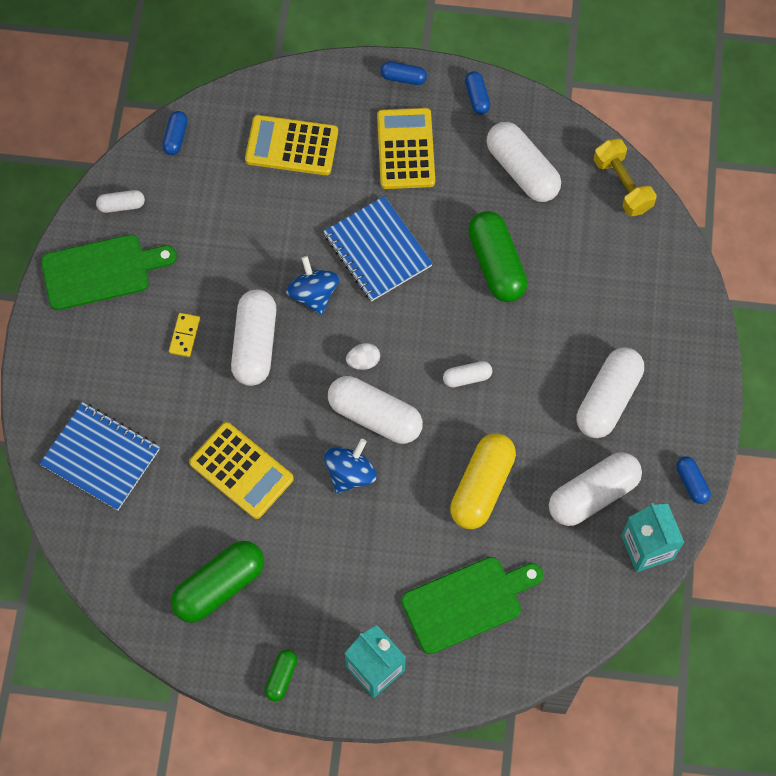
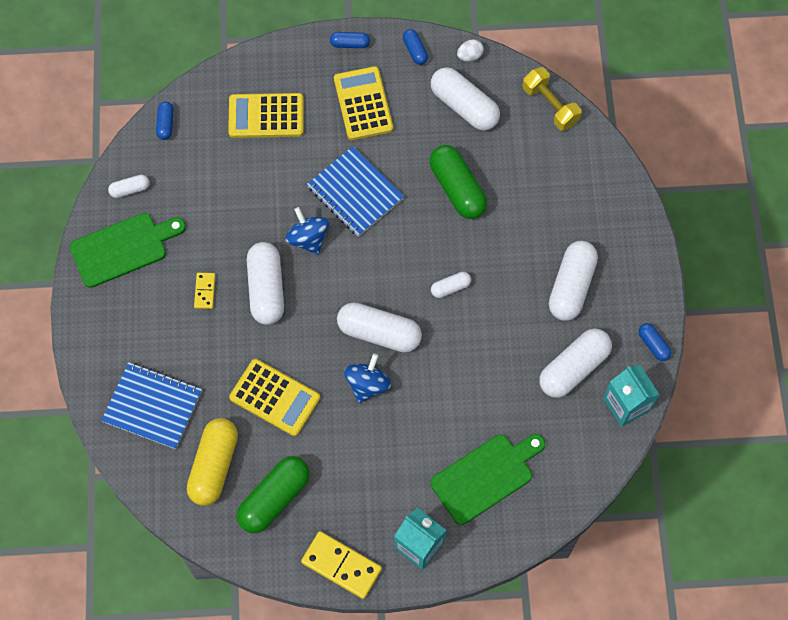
camera: 10 degrees left, 0 degrees up
(281, 677) = (341, 566): green capsule -> yellow domino
(363, 361) = (361, 288): white egg -> white egg (470, 56)
(482, 487) = (480, 377): yellow capsule -> yellow capsule (214, 466)

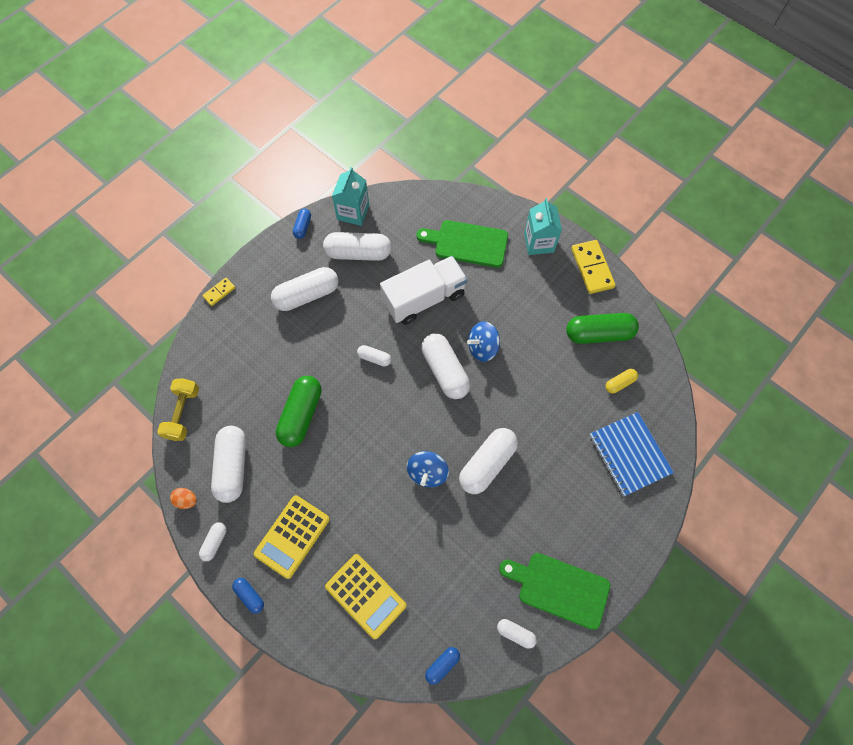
camera: 135 degrees left, 0 degrees up
(205, 291) = (529, 501): yellow domino -> yellow domino (219, 292)
(214, 466) = (619, 383): yellow capsule -> yellow capsule, size x0.50
(275, 397) = (546, 390): yellow calculator -> none
(355, 193) = (366, 475): blue notebook -> none
(415, 51) = (215, 542): blue capsule -> white capsule
(466, 381) = (424, 298): none -> white truck
(470, 56) = (186, 500): white egg -> orange egg

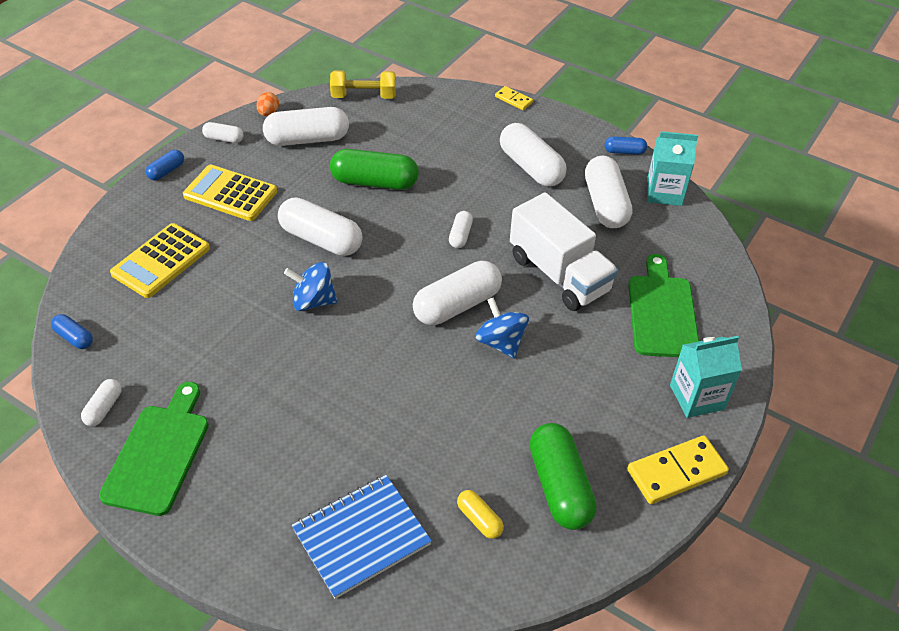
camera: 80 degrees right, 20 degrees down
(487, 464) = (330, 361): white capsule -> white capsule (321, 239)

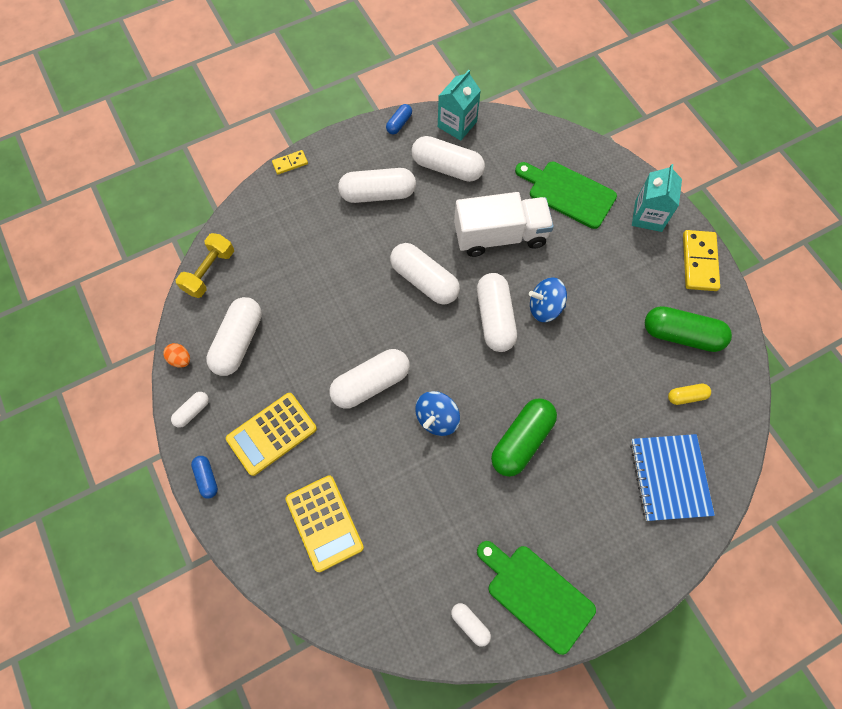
camera: 60 degrees left, 20 degrees up
(74, 337) = (378, 627): blue capsule -> none
(374, 182) = (327, 313): green capsule -> green capsule (522, 441)
(460, 235) = (424, 280): white capsule -> white capsule, size x2.01

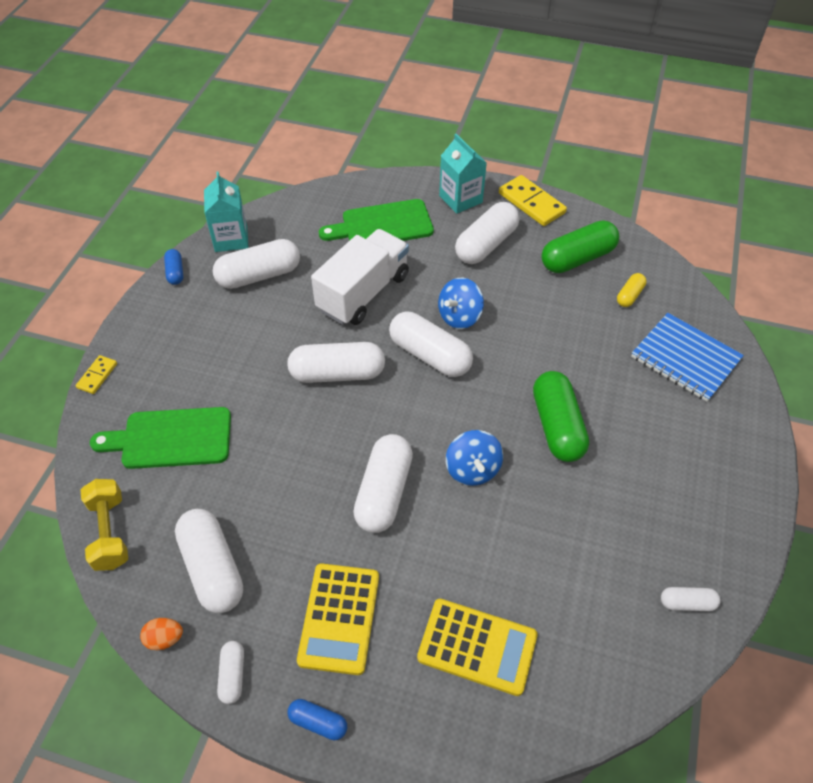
camera: 45 degrees left, 15 degrees down
(378, 194) = (216, 339): white capsule -> white capsule (486, 244)
(536, 594) = (703, 528): green cutting board -> green cutting board (171, 438)

